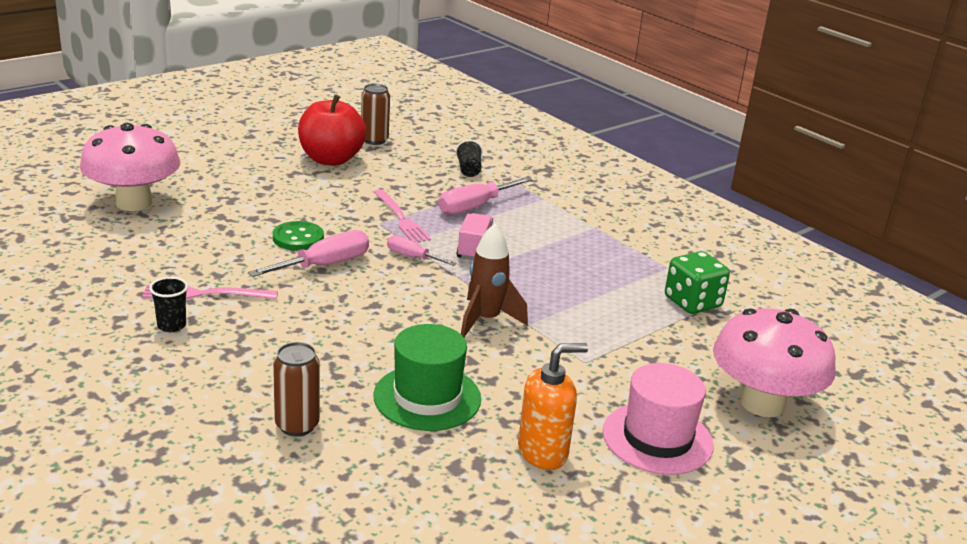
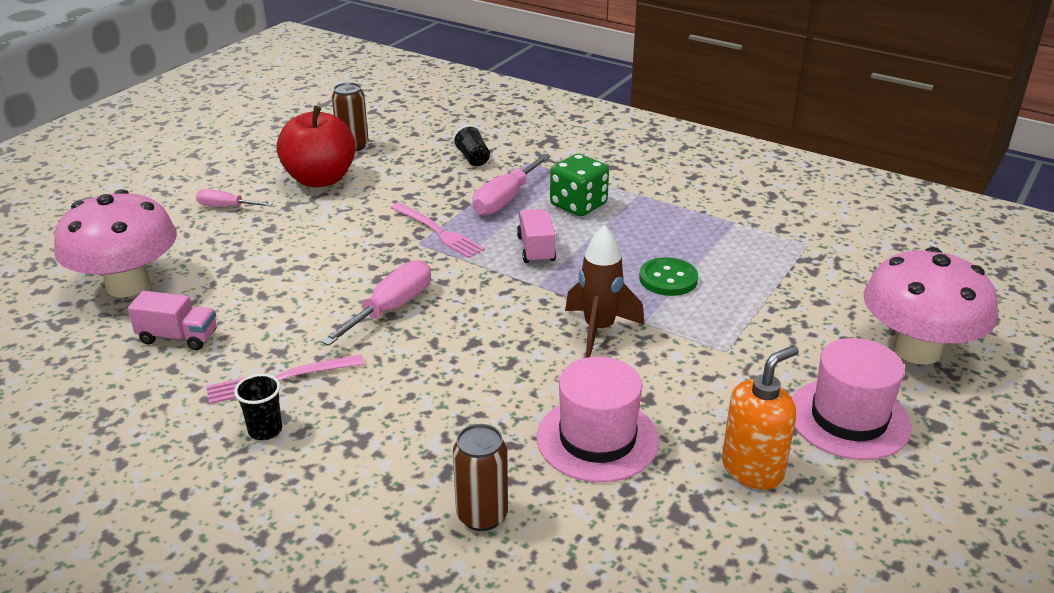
camera: 15 degrees left, 5 degrees up
(148, 247) = (178, 337): none -> pink truck
(298, 238) = (342, 283): green button -> green button (668, 279)
(412, 257) = (478, 274): pink screwdriver -> pink screwdriver (226, 207)
(427, 397) = (597, 439): green hat -> pink hat
(692, 302) = (782, 255): green dice -> green dice (578, 205)

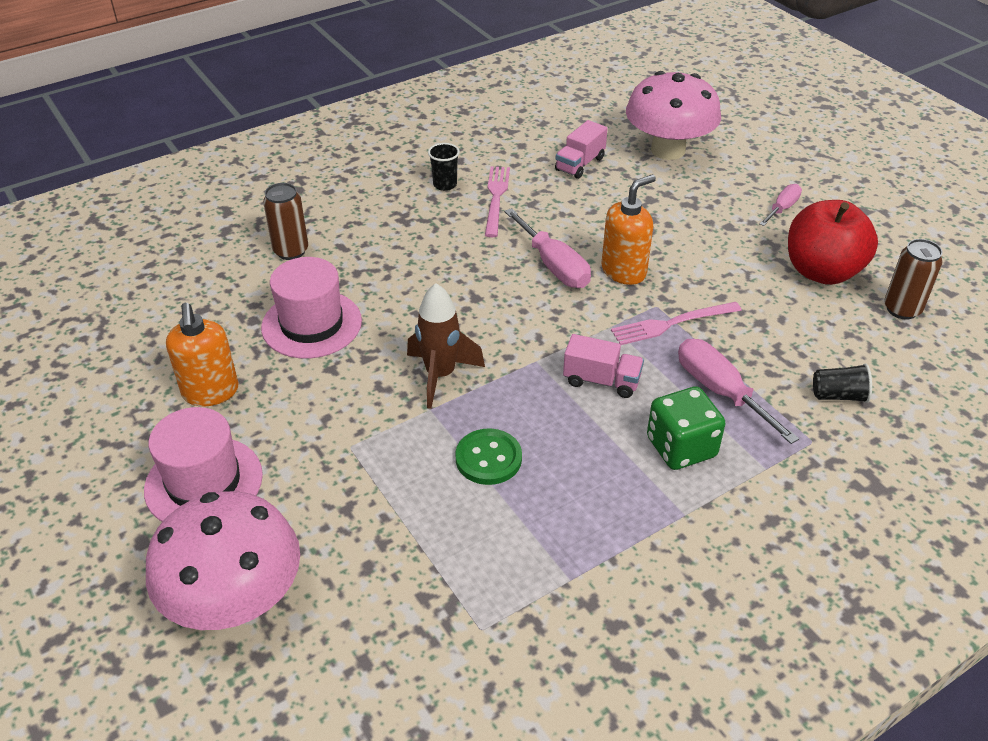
camera: 115 degrees right, 10 degrees up
(376, 268) = (624, 271): none -> orange soap dispenser

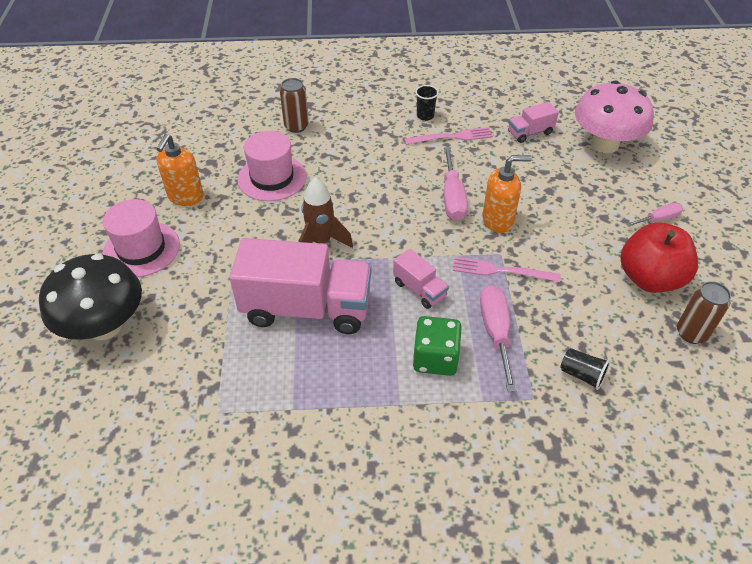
camera: 30 degrees right, 5 degrees up
(235, 600) = (104, 326): pink mushroom -> black mushroom
(488, 458) = (306, 308): green button -> pink truck
(496, 198) = (451, 137): pink fork -> pink fork turned 45 degrees clockwise

